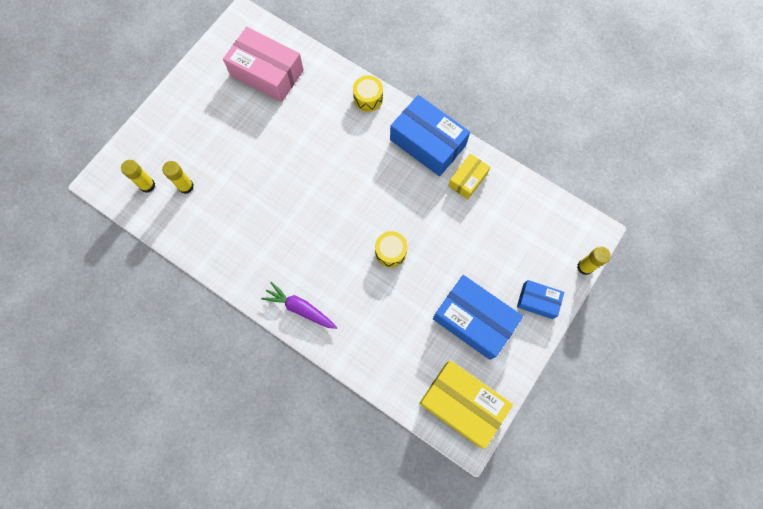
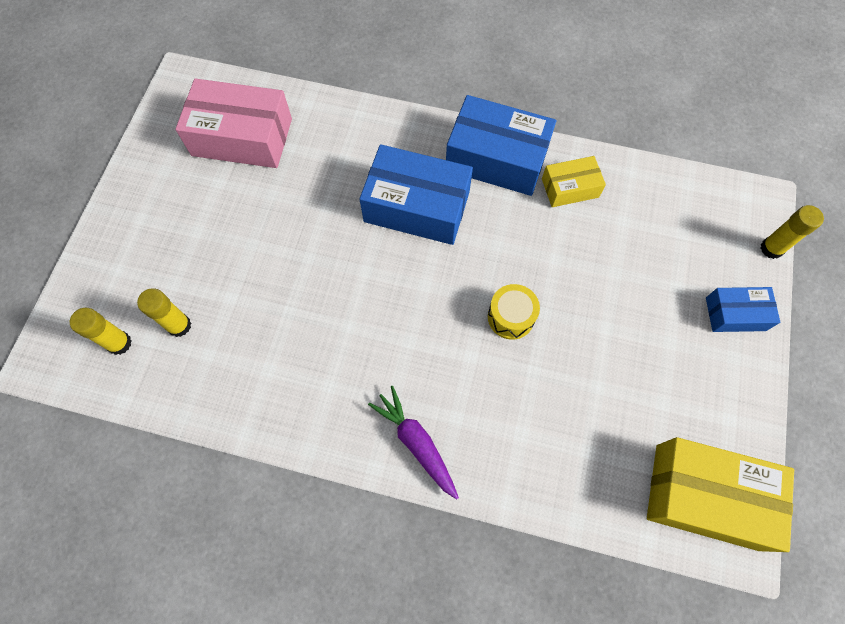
camera: 20 degrees left, 5 degrees down
(300, 308) = (416, 443): purple carrot -> purple carrot turned 45 degrees clockwise
(368, 98) = (394, 128): yellow drum -> none
(467, 179) = (570, 188): yellow box -> yellow box turned 60 degrees clockwise
(474, 320) = (665, 370): blue box -> blue box (417, 206)

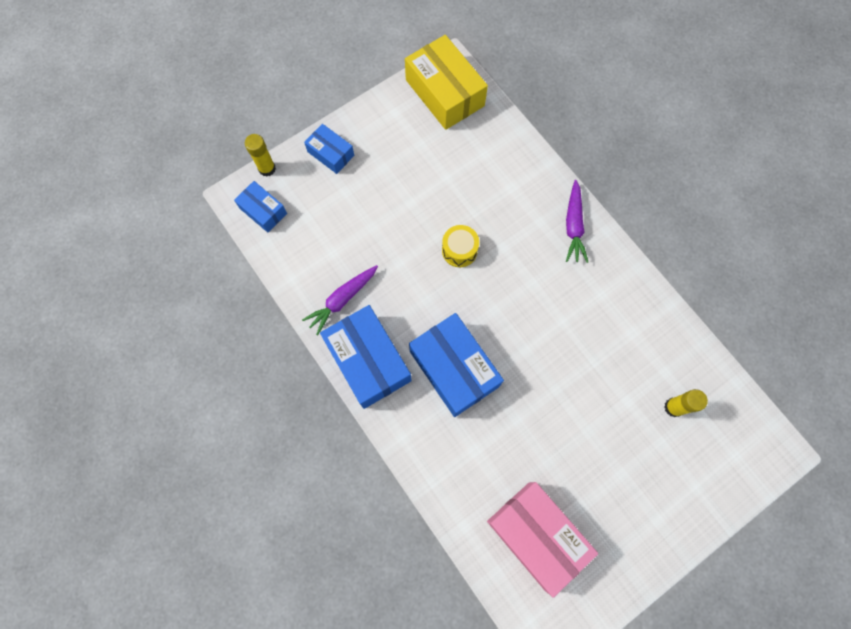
camera: 140 degrees left, 5 degrees up
(119, 343) = (721, 425): yellow glue stick -> none
(570, 188) = (342, 300): yellow box -> purple carrot
(725, 208) = (263, 211): none -> blue box

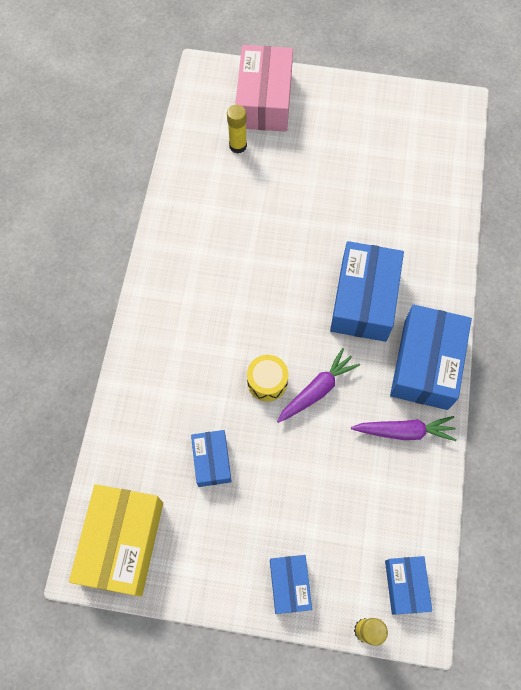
camera: 135 degrees left, 5 degrees down
(442, 175) = (212, 460): none -> blue box
(537, 535) = (410, 158): pink box -> pink box (264, 100)
(573, 226) = (157, 316): purple carrot -> purple carrot (317, 390)

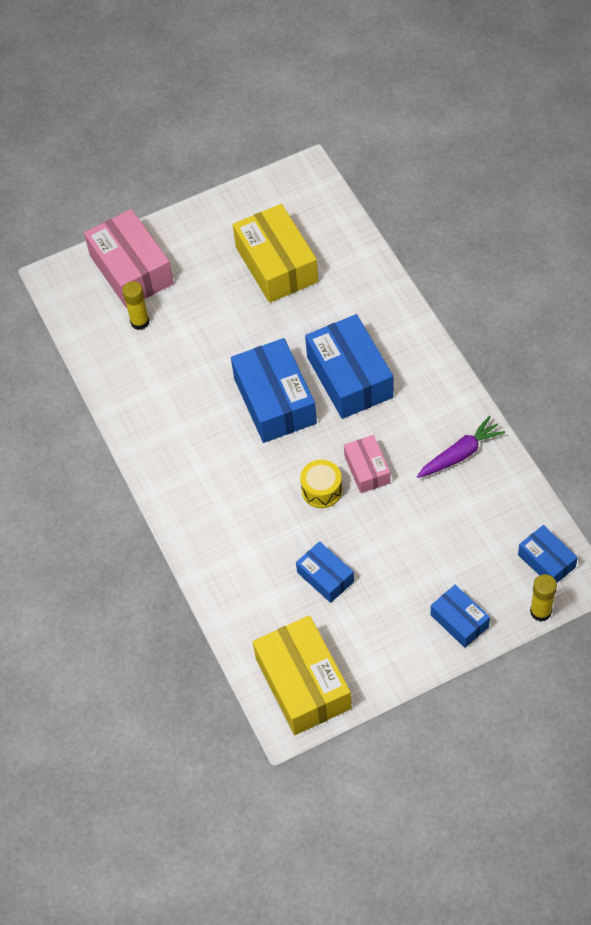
camera: 30 degrees left, 10 degrees down
(317, 390) = (367, 469): purple carrot -> pink box
(378, 166) = (276, 264): none -> yellow box
(426, 364) = (438, 393): blue box -> blue box (275, 401)

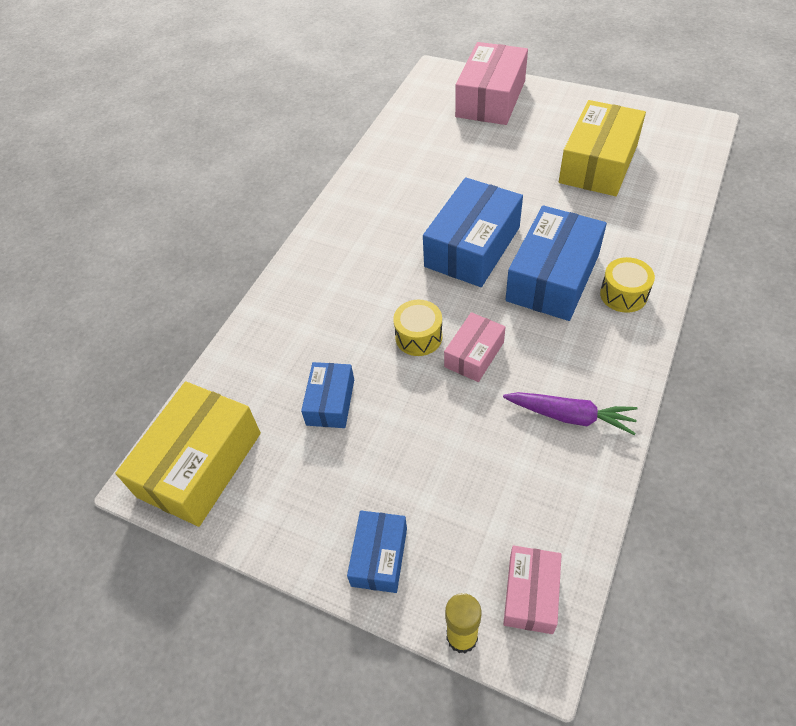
camera: 50 degrees right, 5 degrees down
(140, 322) = (452, 130): yellow glue stick -> none
(402, 351) = (623, 294): none -> yellow drum
(546, 561) = (530, 594): blue box -> pink box

